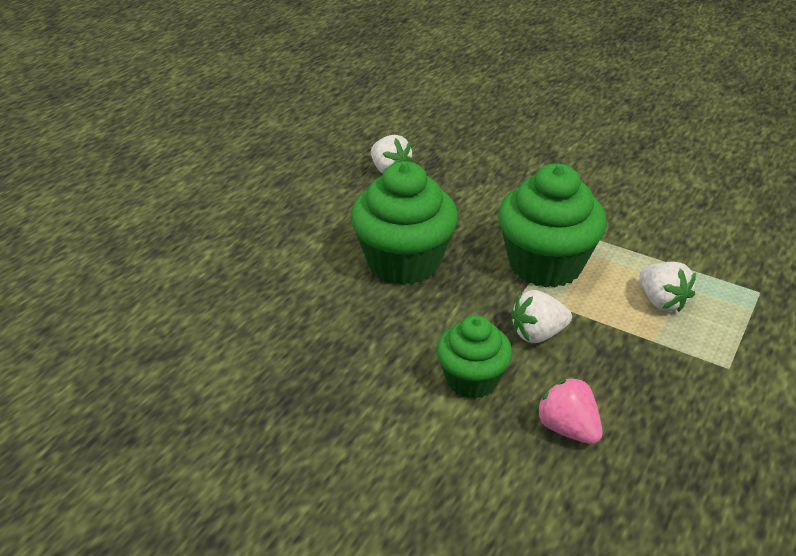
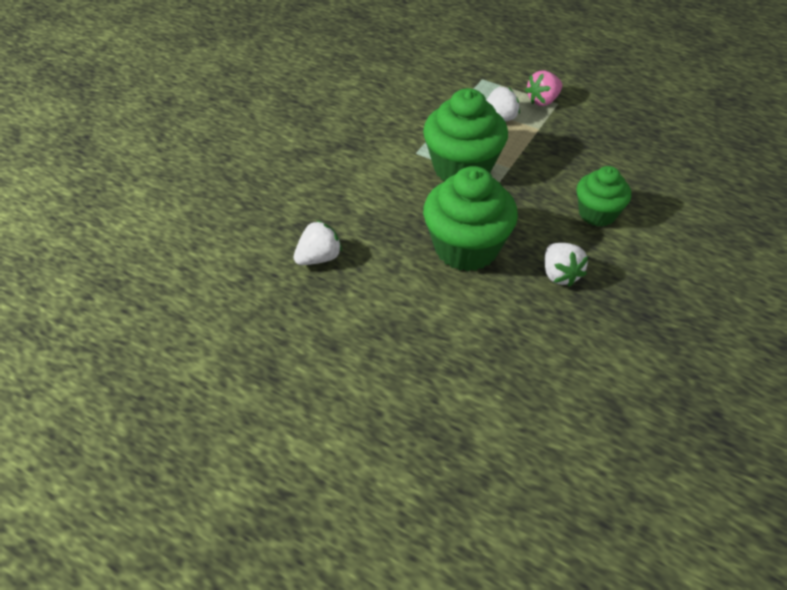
camera: 90 degrees left, 10 degrees up
(537, 334) = (543, 179): white strawberry -> white strawberry (560, 274)
(567, 428) = (629, 173): pink strawberry -> pink strawberry (543, 101)

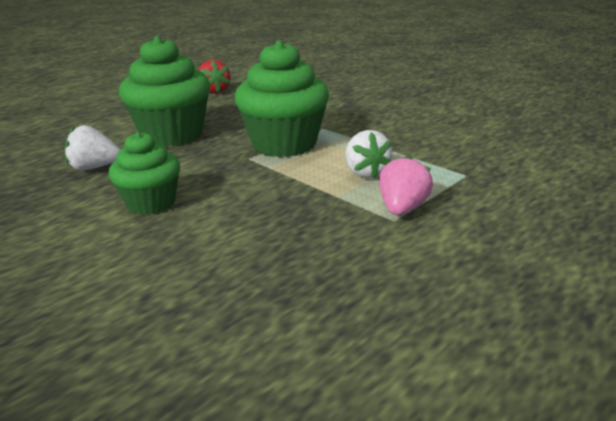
camera: 105 degrees right, 20 degrees down
(319, 258) = (214, 91): white strawberry -> red strawberry
(543, 101) = (402, 208): pink strawberry -> pink strawberry turned 45 degrees clockwise

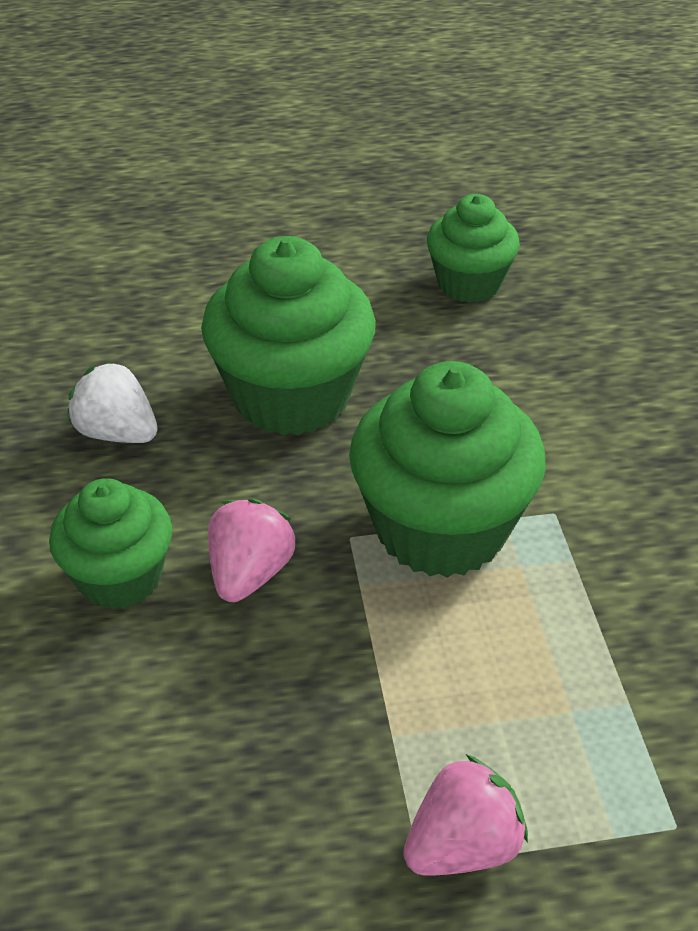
camera: 35 degrees right, 15 degrees up
(214, 91) = (469, 283): red strawberry -> green cupcake
(216, 180) = (250, 573): none -> pink strawberry
(366, 172) = (499, 702): white strawberry -> none

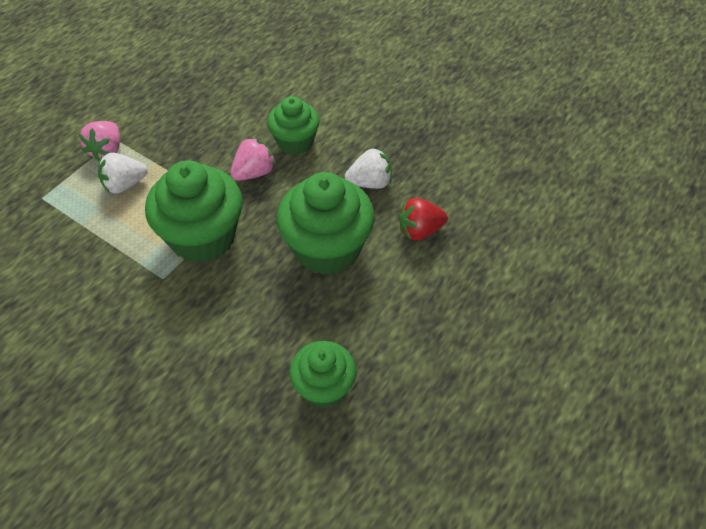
camera: 135 degrees right, 10 degrees up
(155, 339) = (420, 230): none -> red strawberry
(250, 573) = (254, 172): pink strawberry -> pink strawberry turned 105 degrees counterclockwise
(489, 725) = (124, 184): none -> white strawberry

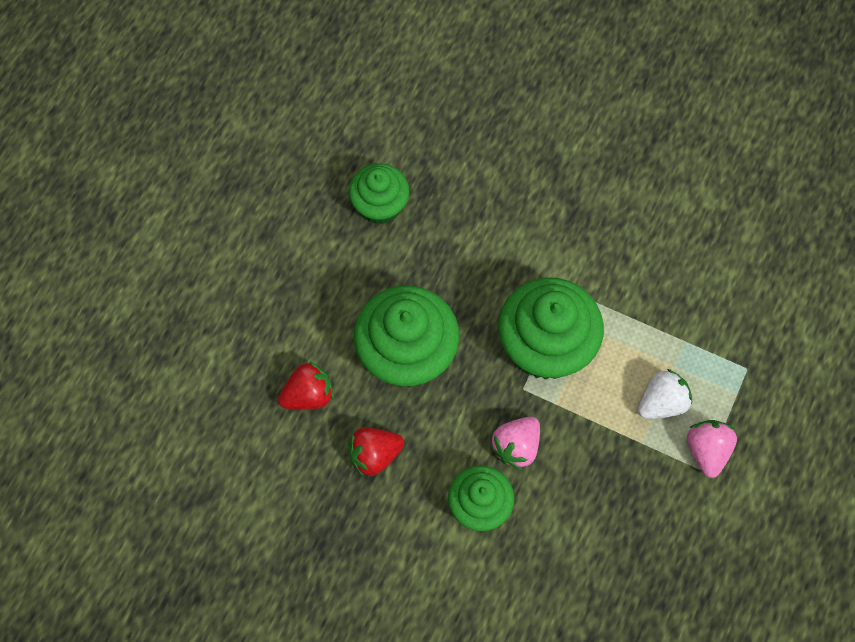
camera: 170 degrees right, 15 degrees up
(370, 182) = (374, 455): white strawberry -> red strawberry

